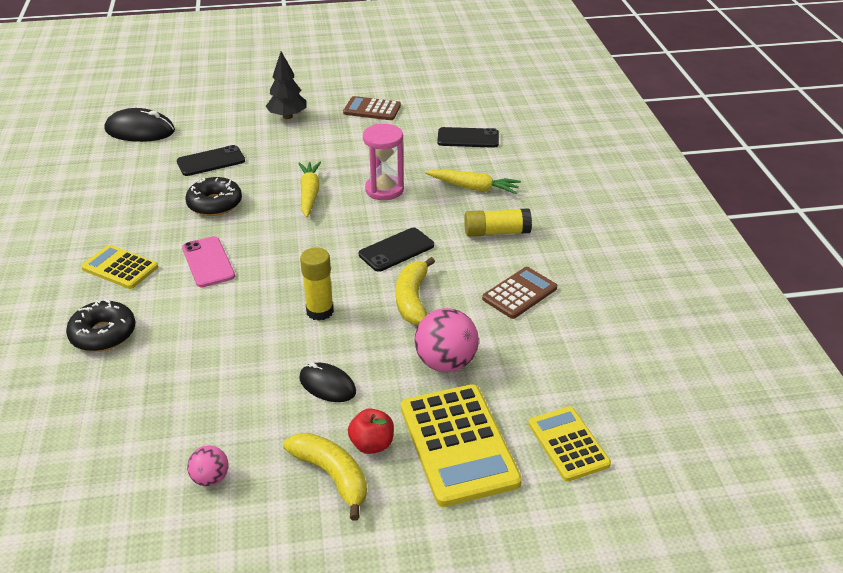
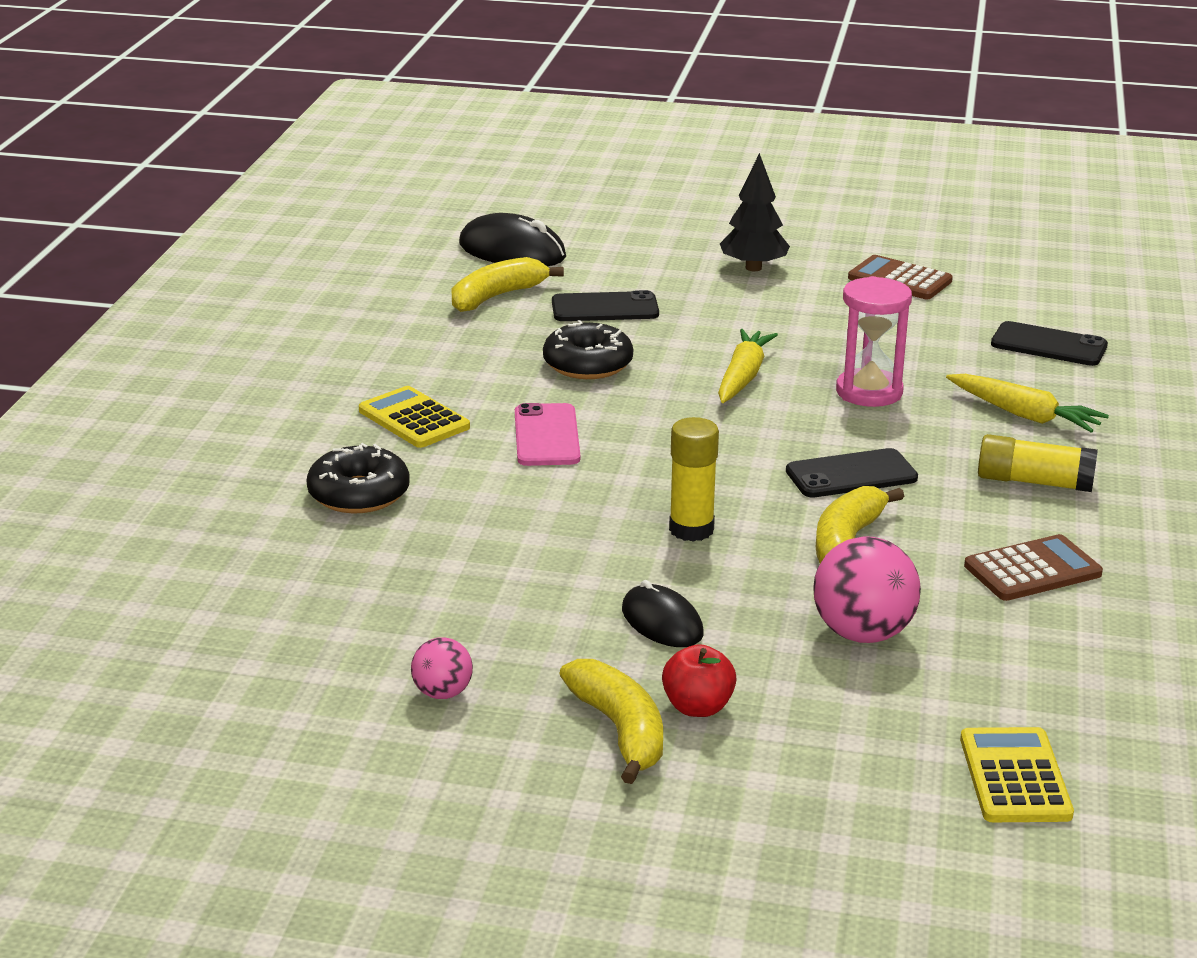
camera: 20 degrees right, 10 degrees down
(142, 165) = (497, 296): none -> yellow banana
(458, 444) = (833, 737): yellow calculator -> none

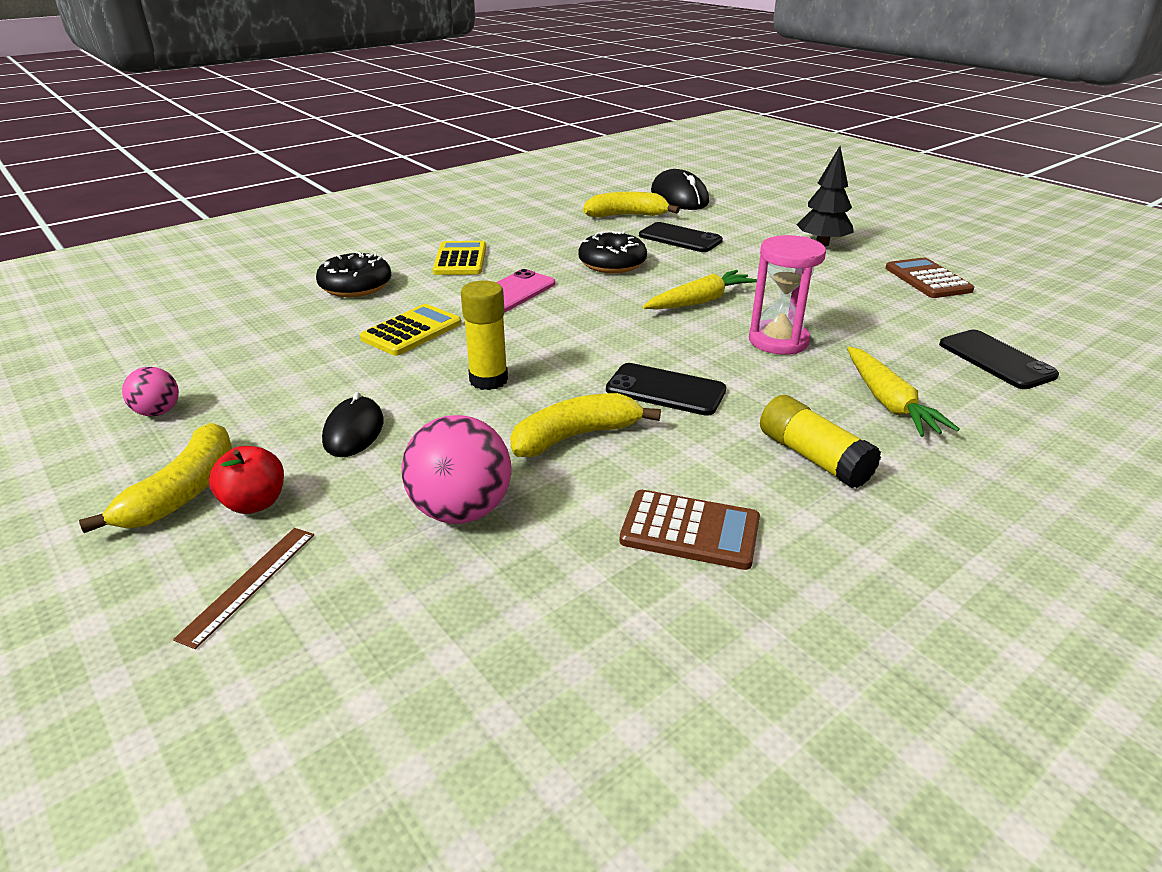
camera: 40 degrees right, 5 degrees up
(808, 751) = (249, 584): none -> brown ruler
(1015, 777) = (338, 724): yellow calculator -> yellow calculator (412, 331)

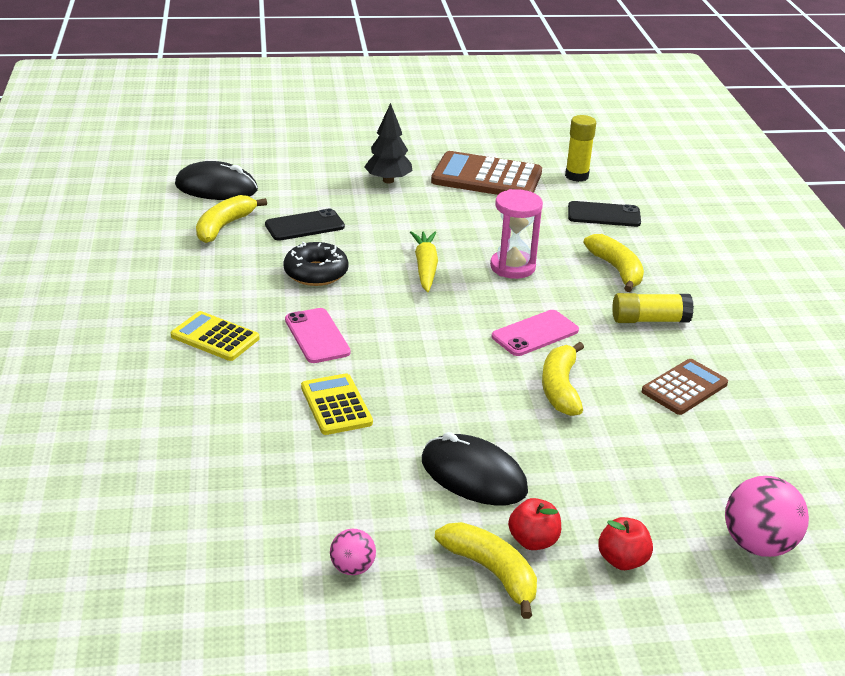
camera: 60 degrees left, 0 degrees up
(249, 584) = (622, 560): brown ruler -> red apple
(354, 431) = (473, 475): black mouse -> black mouse, size x1.57
(356, 286) = (206, 408): black donut -> none
(461, 511) = (607, 458): pink ball -> pink ball (758, 545)
(488, 380) = (454, 396): yellow glue stick -> yellow glue stick (576, 176)
(665, 390) = (535, 334): black phone -> pink phone
(888, 402) = (616, 270): yellow carrot -> yellow banana
(928, 279) = (486, 177): brown calculator -> brown calculator, size x1.65

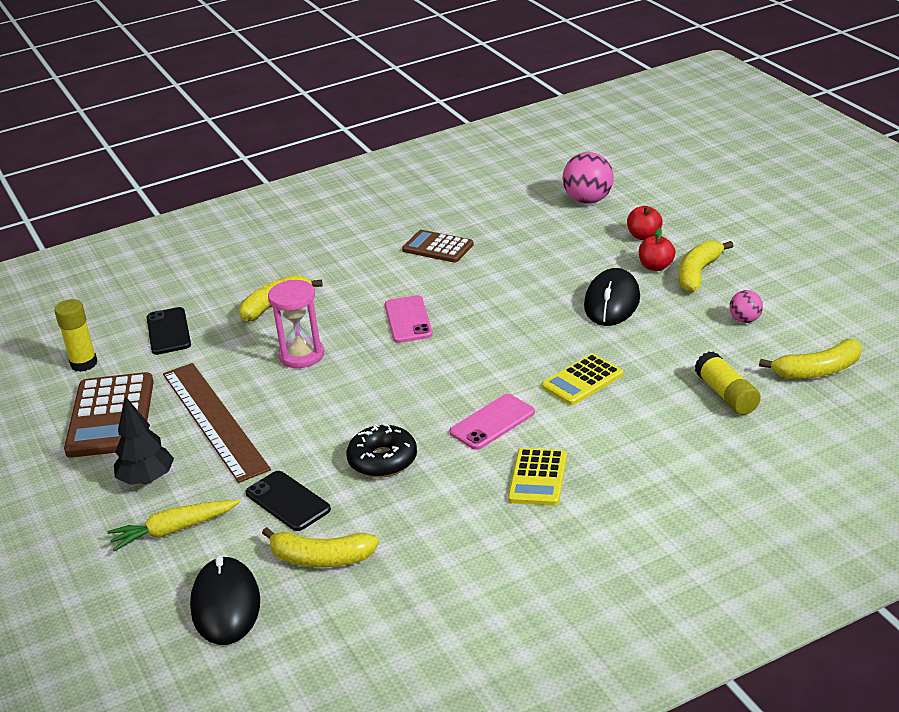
camera: 105 degrees left, 0 degrees up
(425, 267) = (332, 401): yellow carrot -> yellow carrot (174, 530)
(443, 214) = (214, 420): none -> brown ruler
(535, 334) = (408, 320): pink phone -> pink phone turned 45 degrees clockwise
(560, 388) = (477, 293): yellow banana -> yellow banana (817, 371)
(649, 320) = (350, 276): yellow glue stick -> yellow glue stick (726, 395)

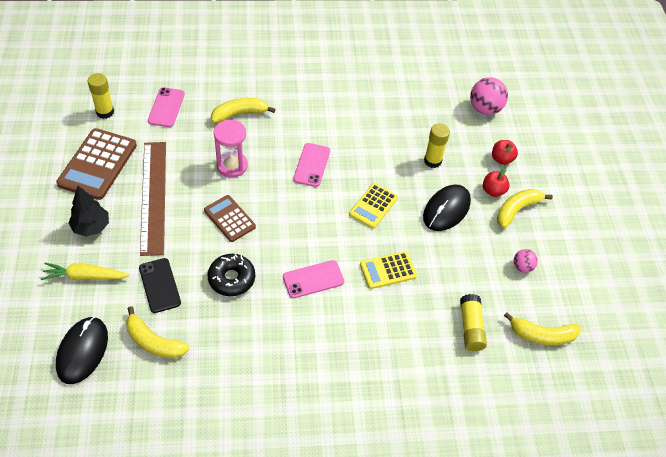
camera: 15 degrees right, 20 degrees up
(168, 331) = (166, 107): black phone -> pink phone
(438, 247) = (365, 108): brown calculator -> brown calculator (229, 219)
(537, 478) = (314, 340): yellow calculator -> yellow calculator (373, 206)
(560, 265) = (432, 161): none -> yellow glue stick

